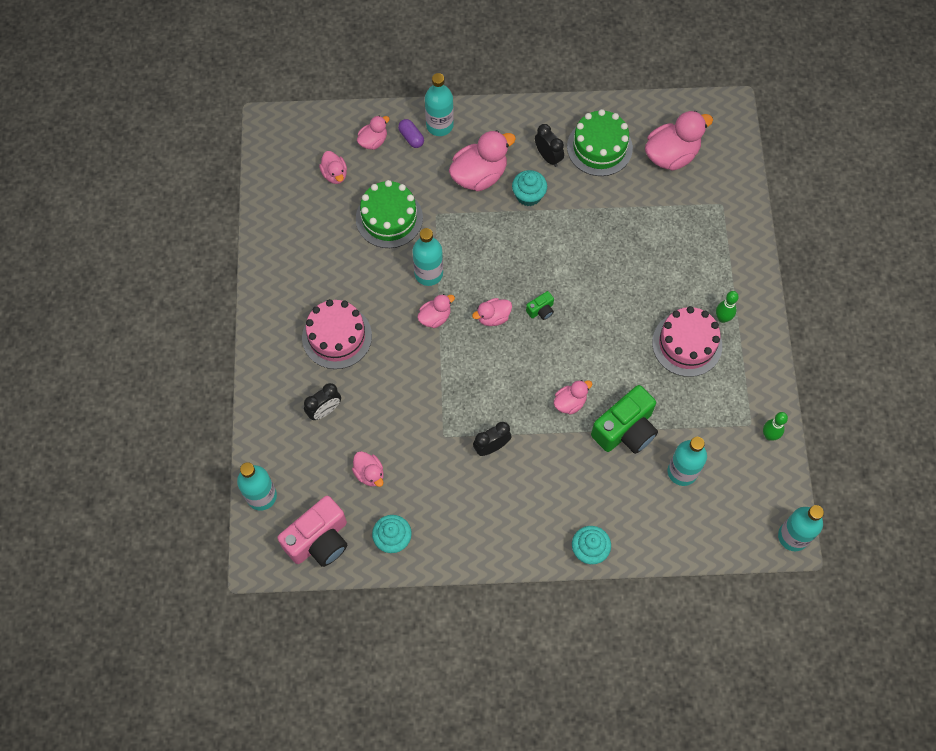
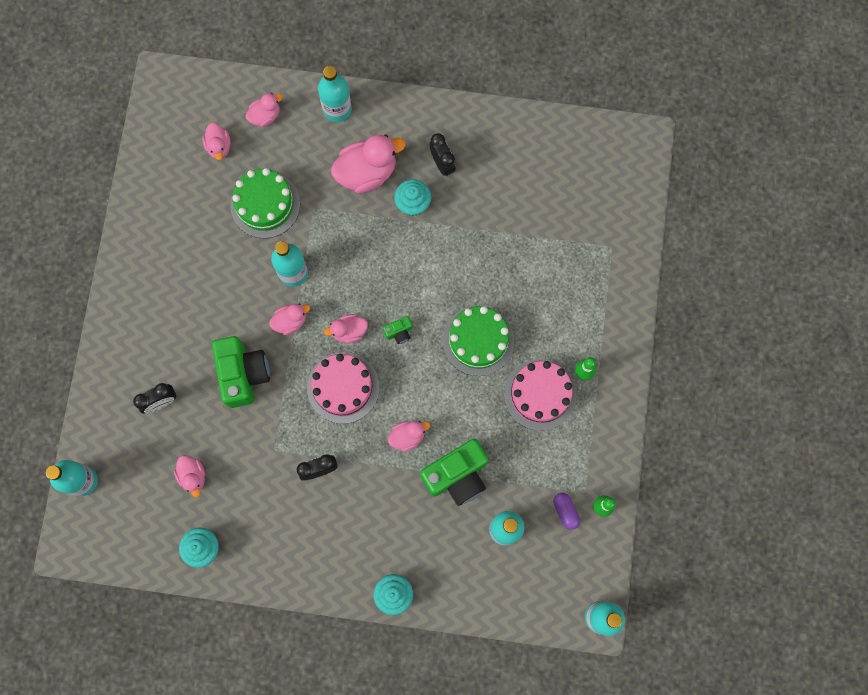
camera: 10 degrees right, 10 degrees up
(319, 540) = (131, 536): pink camera -> none
(337, 336) = (188, 325): pink cake -> pink cake (343, 387)
(399, 372) = (243, 374): none -> green camera
(411, 137) = (305, 118): purple capsule -> purple capsule (565, 511)
(599, 147) = (498, 162): green cake -> green cake (478, 341)
(671, 155) = (571, 183): pink duck -> none

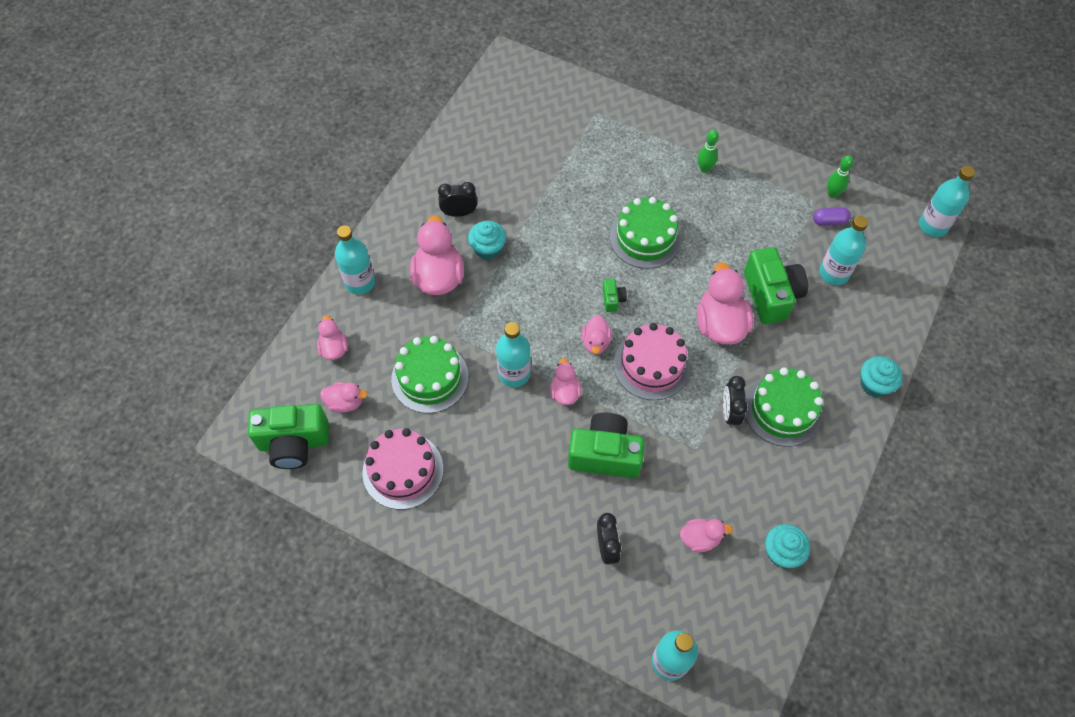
camera: 70 degrees left, 15 degrees down
(170, 123) = (294, 443): none -> green camera
(338, 516) = (782, 410): none -> green cake
(407, 436) = (720, 324): pink duck -> pink duck, size x1.82
(540, 394) = (714, 206): pink cake -> pink cake (403, 470)

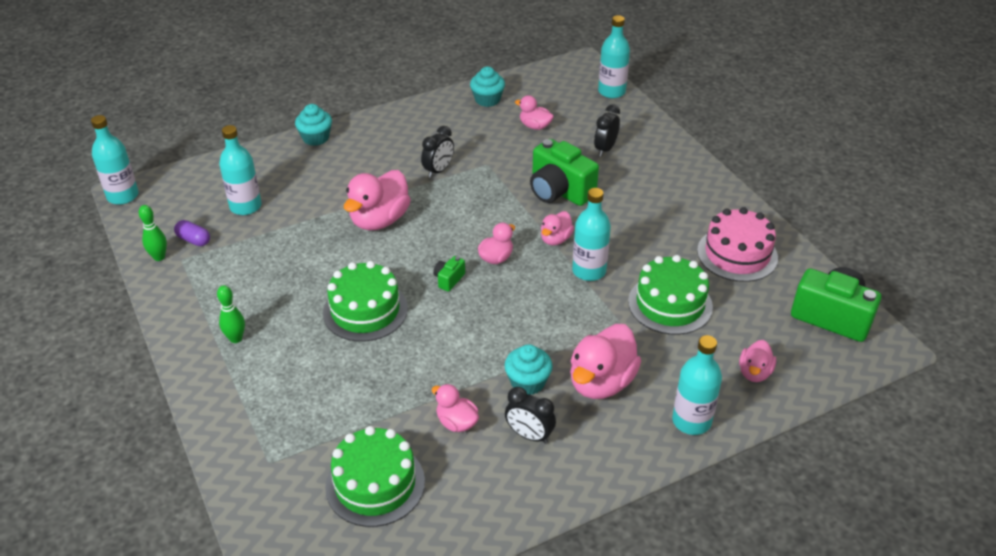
camera: 145 degrees left, 20 degrees down
(345, 402) = (765, 323): pink duck -> pink duck (456, 422)
(651, 365) = (465, 222): pink cake -> none
(771, 295) = (314, 218): green camera -> none
(782, 410) = (398, 155): green cake -> green cake (375, 484)

